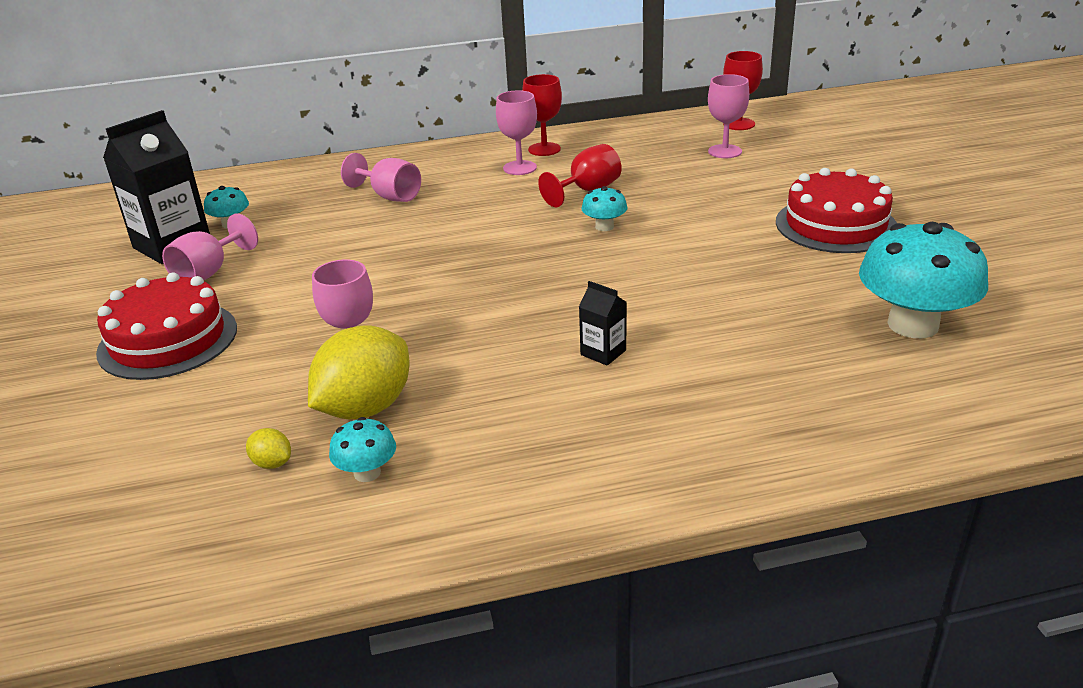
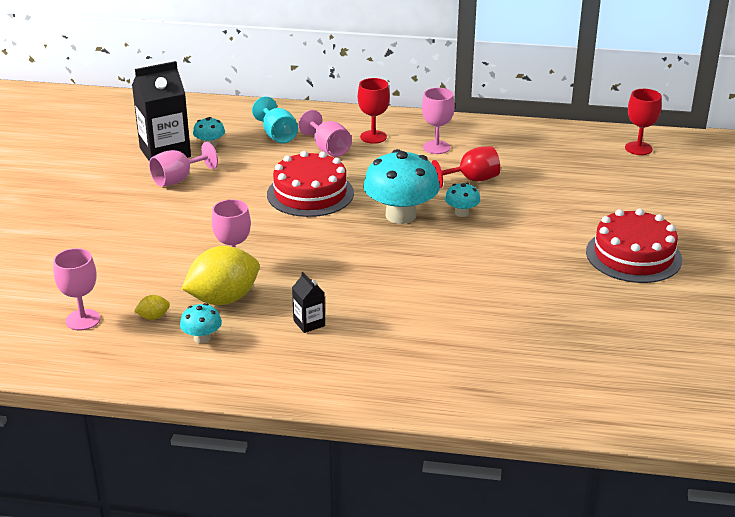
camera: 20 degrees right, 0 degrees up
(168, 340) = (132, 222): red cake -> red cake (310, 194)
(272, 463) = (153, 317): yellow lemon -> yellow lemon turned 75 degrees counterclockwise
(315, 195) = (277, 135): none -> turquoise goblet
(544, 149) = (466, 135): red goblet -> red goblet (373, 137)
(603, 352) = (390, 304): black carton -> black carton (309, 323)
(725, 151) = (604, 171): pink goblet -> pink goblet (83, 320)
(913, 325) = (615, 344): turquoise mushroom -> turquoise mushroom (400, 215)

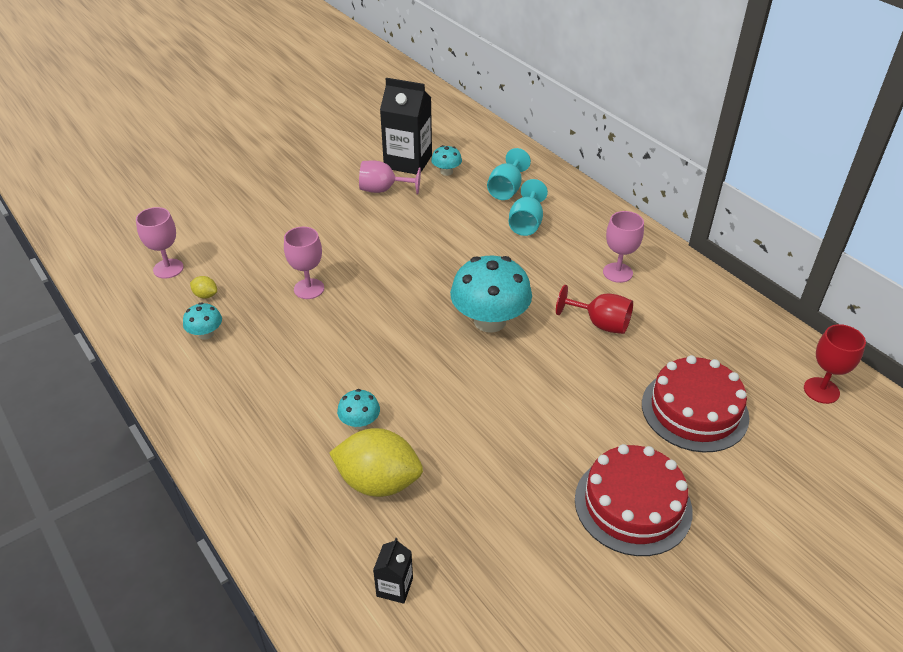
camera: 45 degrees right, 10 degrees up
(223, 299) = (264, 311): yellow lemon -> yellow lemon (378, 482)
(309, 323) = (283, 373): black carton -> black carton (394, 587)
(310, 194) = (452, 257): red cake -> red cake (694, 410)
(328, 149) = (526, 223): pink goblet -> turquoise goblet
(373, 137) = (579, 232): red goblet -> none
(461, 213) = (542, 351): turquoise mushroom -> turquoise mushroom (360, 422)

